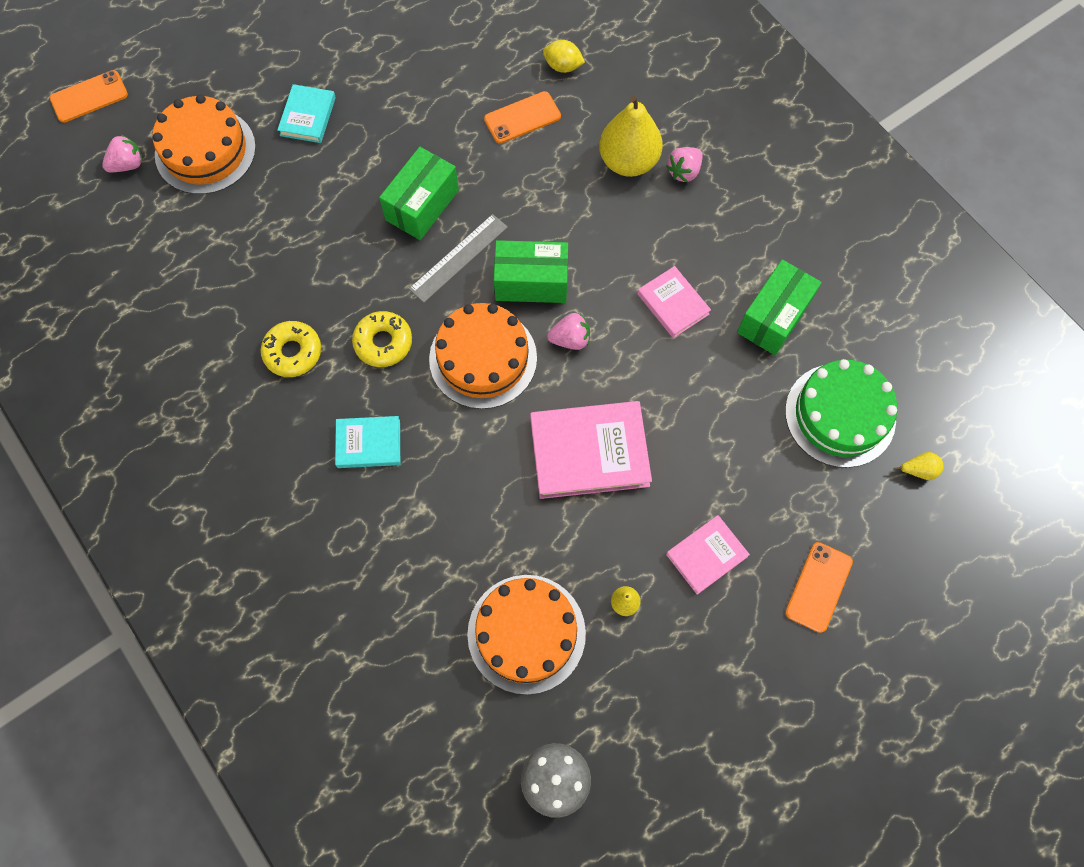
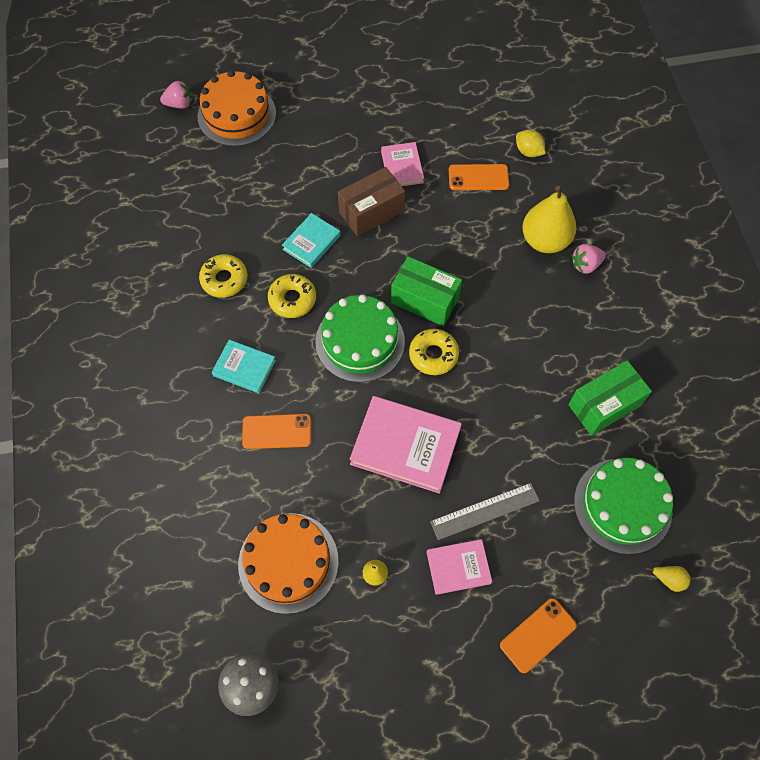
camera: 25 degrees right, 5 degrees down
(89, 97) = (177, 49): orange phone -> orange phone (277, 431)
(307, 116) = (320, 118): turquoise book -> turquoise book (311, 242)
(422, 205) = (371, 212): green box -> brown box
(458, 258) = (379, 260): grey ruler -> grey ruler (484, 511)
(483, 358) = (360, 341): orange cake -> green cake
(570, 339) = (433, 355): pink strawberry -> yellow donut
(673, 304) = (527, 361): pink book -> pink book (402, 167)

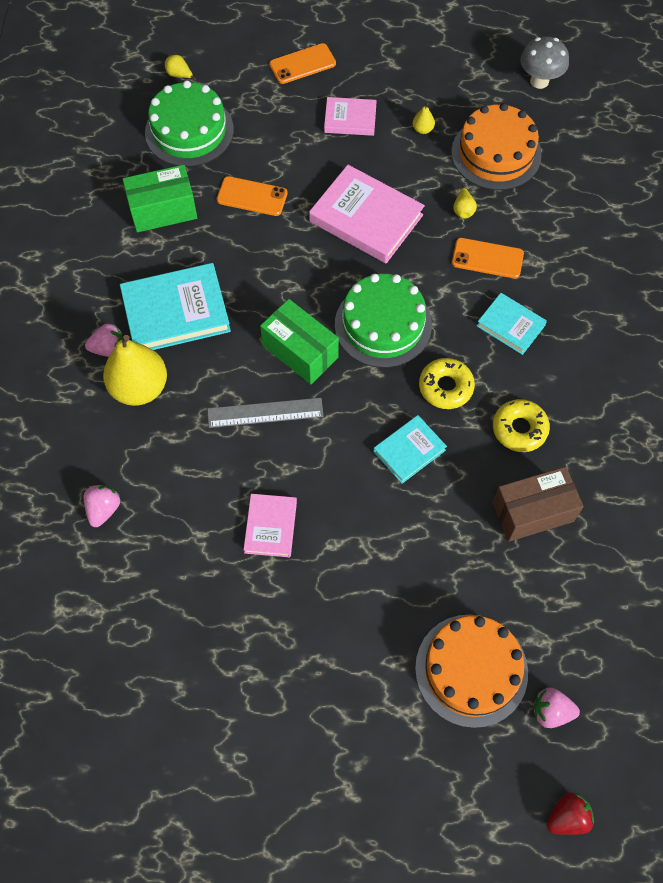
camera: 165 degrees left, 0 degrees up
(164, 56) = (567, 817): none -> red strawberry
(310, 481) = (463, 210): none -> yellow pear
(371, 212) = (327, 473): brown box -> brown box (533, 512)
(433, 355) = (311, 293): yellow donut -> none
(478, 177) = (181, 488): orange phone -> orange phone (252, 196)
(484, 511) = (312, 153): grey ruler -> grey ruler (265, 413)
(528, 152) = (103, 509): yellow lemon -> pink strawberry
(545, 309) = (176, 312): none -> turquoise book

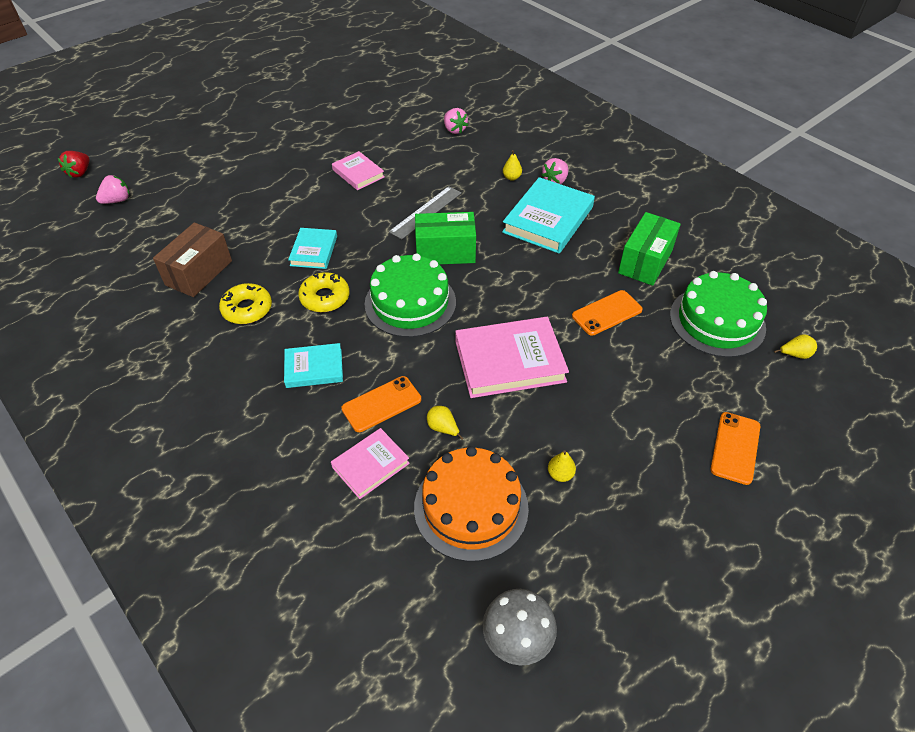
camera: 135 degrees right, 15 degrees down
(139, 387) = (511, 177): yellow pear -> yellow pear, size x0.41
(350, 119) = (628, 431): pink book -> pink book (371, 465)
(471, 670) = (180, 189): orange cake -> none

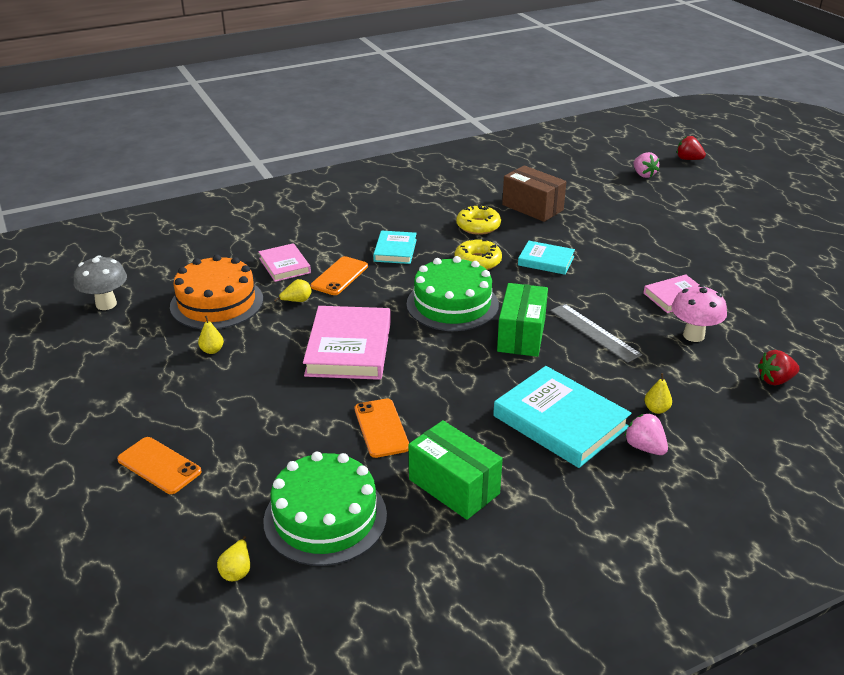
camera: 105 degrees right, 15 degrees down
(381, 404) = (339, 276): orange phone -> orange phone turned 45 degrees clockwise
(412, 164) = (693, 335): none -> pink mushroom
(454, 130) = (775, 380): pink strawberry -> red strawberry

